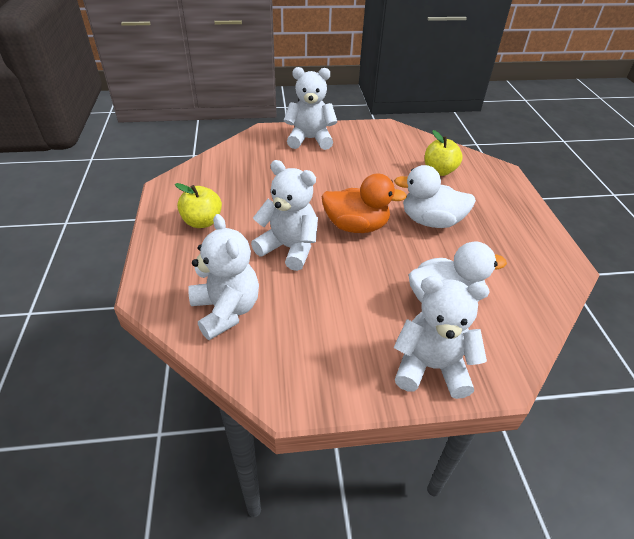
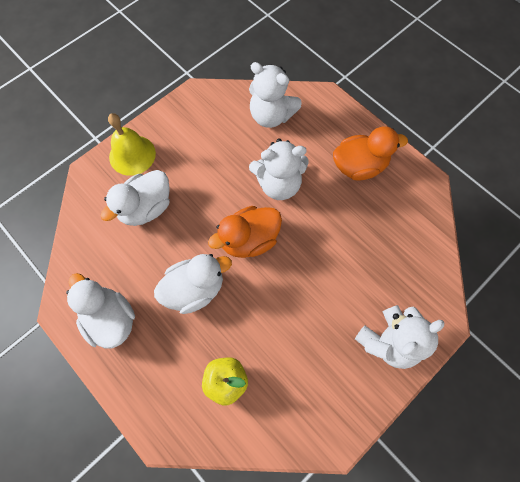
camera: 145 degrees right, 25 degrees up
(202, 222) = (359, 166): yellow apple -> orange duck
(431, 367) = (132, 155): white teddy bear -> yellow bell
(520, 238) = (110, 319): none -> white duck

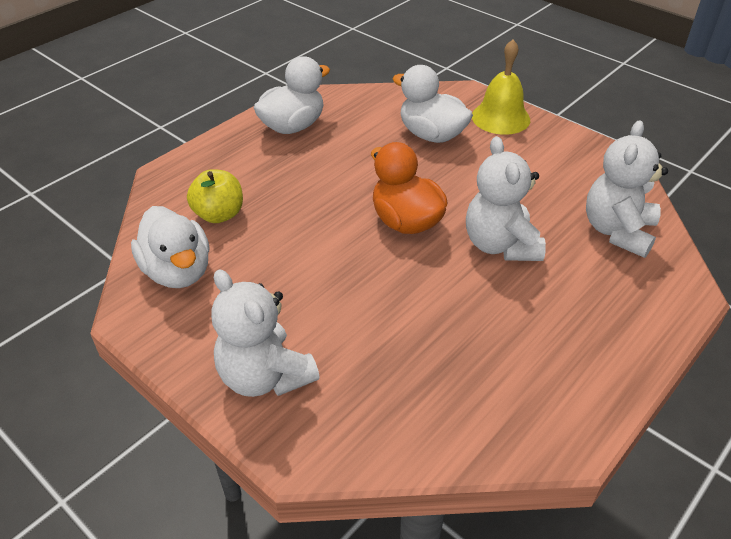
camera: 85 degrees right, 25 degrees down
(195, 289) = (332, 181): white duck -> white duck (178, 271)
(359, 166) = (566, 338): orange duck -> none

